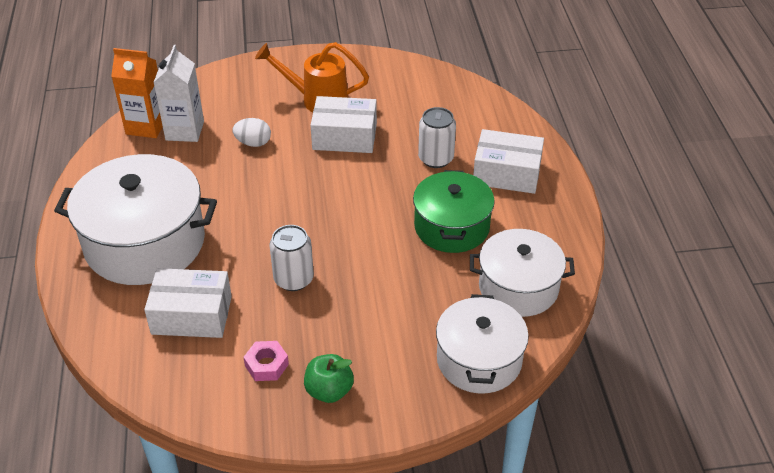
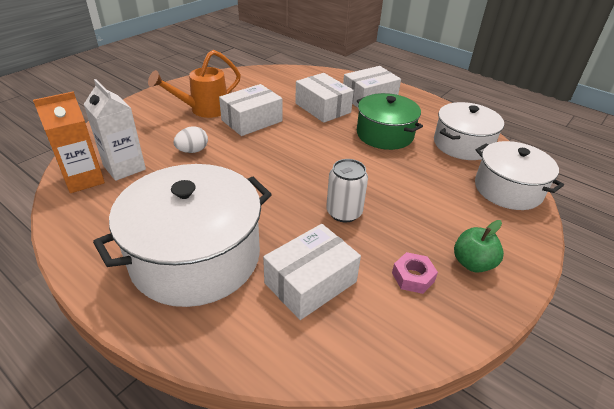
camera: 45 degrees left, 5 degrees down
(436, 158) = (322, 108): white can -> white box

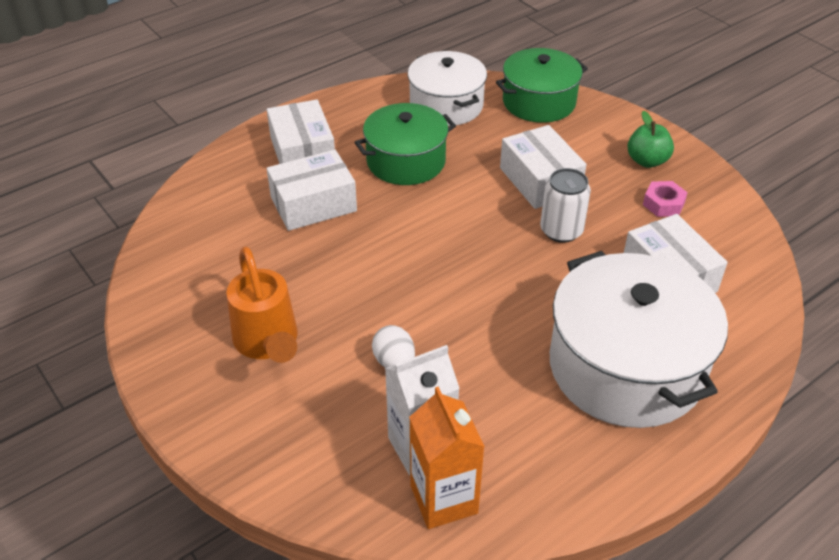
camera: 75 degrees left, 5 degrees up
(252, 120) = (325, 286): white box -> white box (540, 180)
(508, 189) = (539, 102): white pot -> green pot

